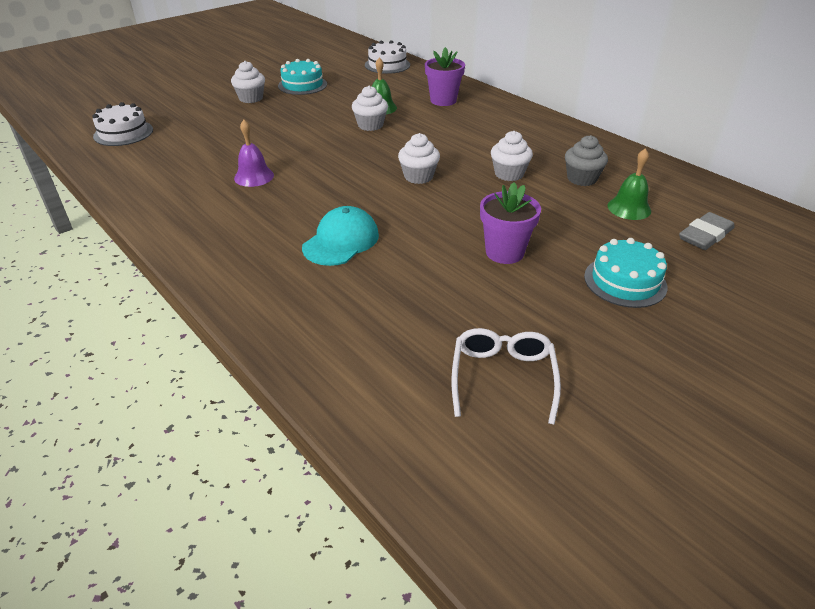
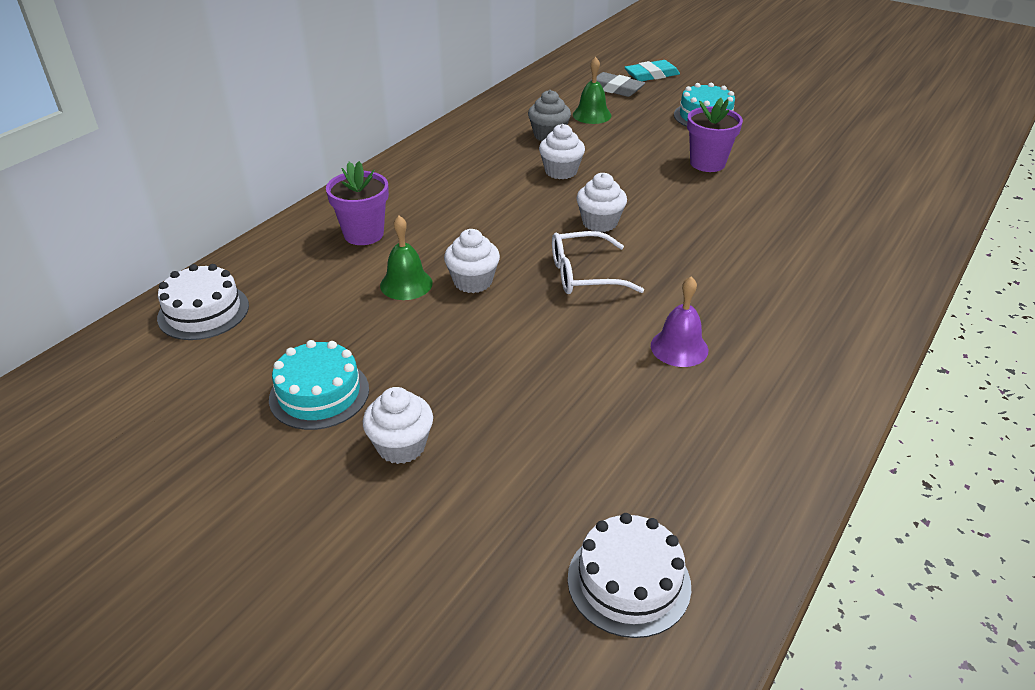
camera: 105 degrees left, 0 degrees up
(341, 241) = (762, 247): turquoise cap -> none
(503, 377) = (855, 153): white glasses -> white glasses (584, 274)
(758, 271) = (651, 75): none -> turquoise eraser

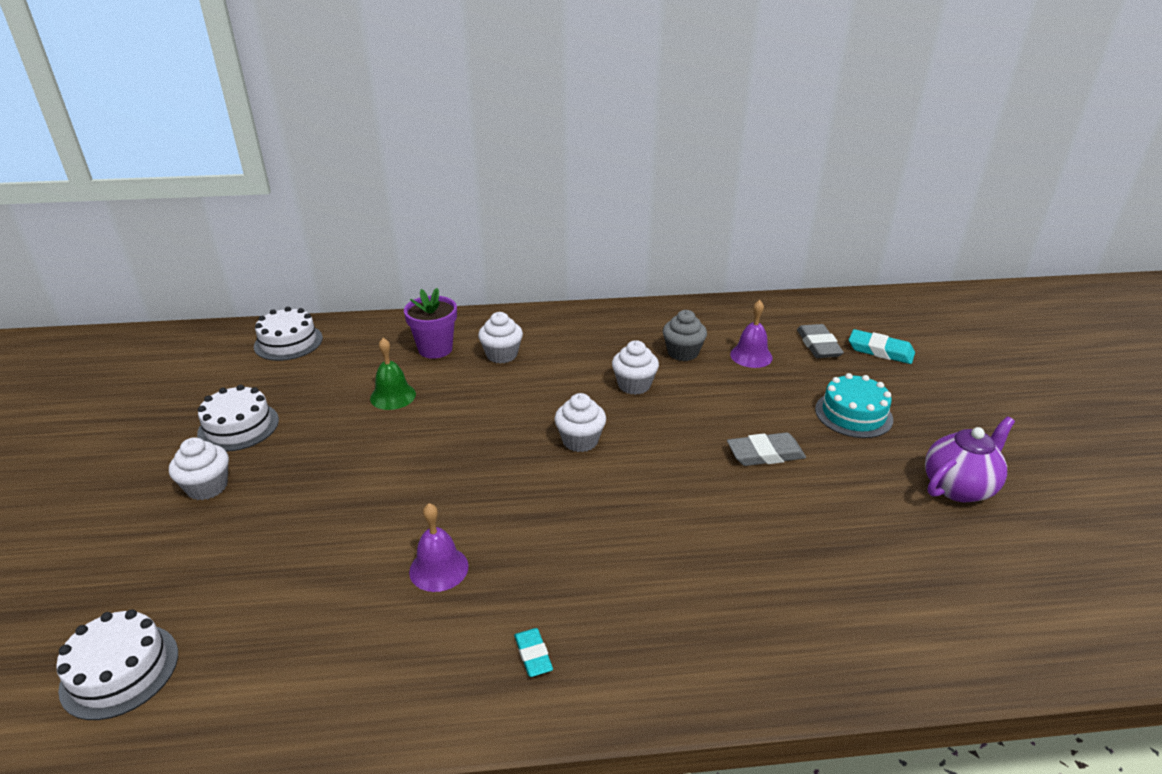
camera: 50 degrees right, 5 degrees down
(319, 394) = (238, 426): turquoise cake -> white cake
(473, 281) = (425, 421): white cupcake -> white cupcake (502, 355)
(584, 274) = (492, 468): white glasses -> none
(592, 115) = (751, 356): green bell -> purple bell
(707, 163) = (765, 454): purple flower pot -> grey eraser
(812, 124) = (958, 487): none -> purple teapot
(814, 340) = (533, 655): none -> turquoise eraser

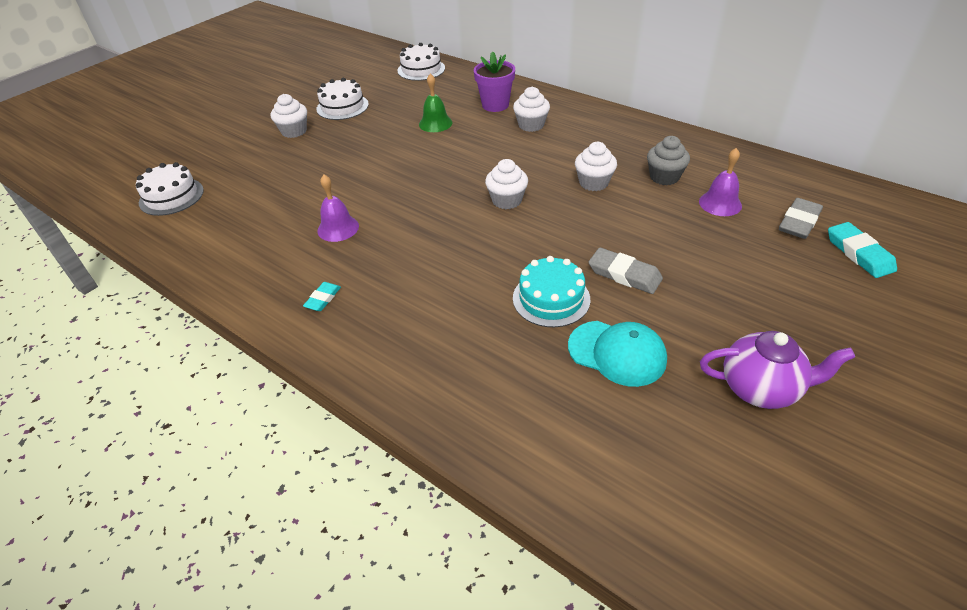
camera: 45 degrees right, 10 degrees up
(847, 523) = (617, 353): none -> turquoise cap
(853, 414) = (747, 286): turquoise cake -> turquoise cake (551, 298)

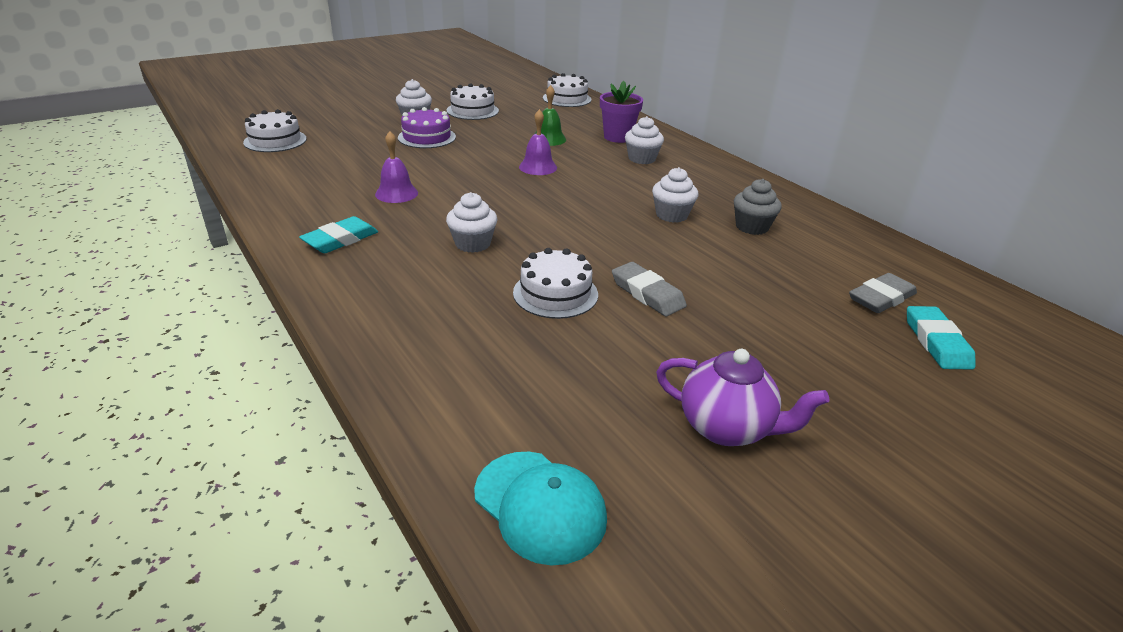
camera: 15 degrees right, 10 degrees down
(320, 151) = (427, 137): none -> purple cake
(323, 299) = (340, 240): turquoise eraser -> turquoise eraser, size x1.67
(507, 200) = (572, 209): white cupcake -> white cupcake (472, 244)
(551, 298) = (555, 293): turquoise cake -> white cake
(617, 353) = (589, 354): turquoise cap -> turquoise cap (540, 506)
(720, 203) = (799, 261): purple bell -> purple bell (538, 167)

